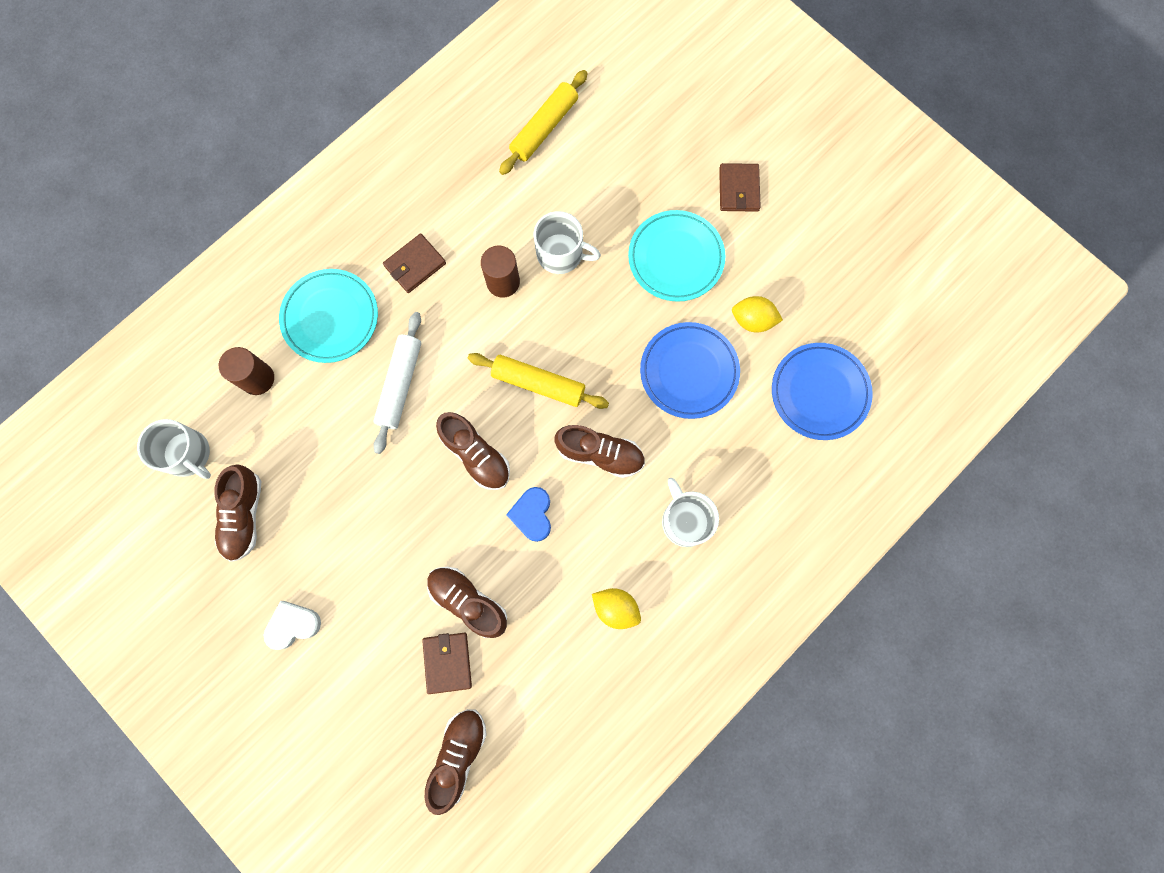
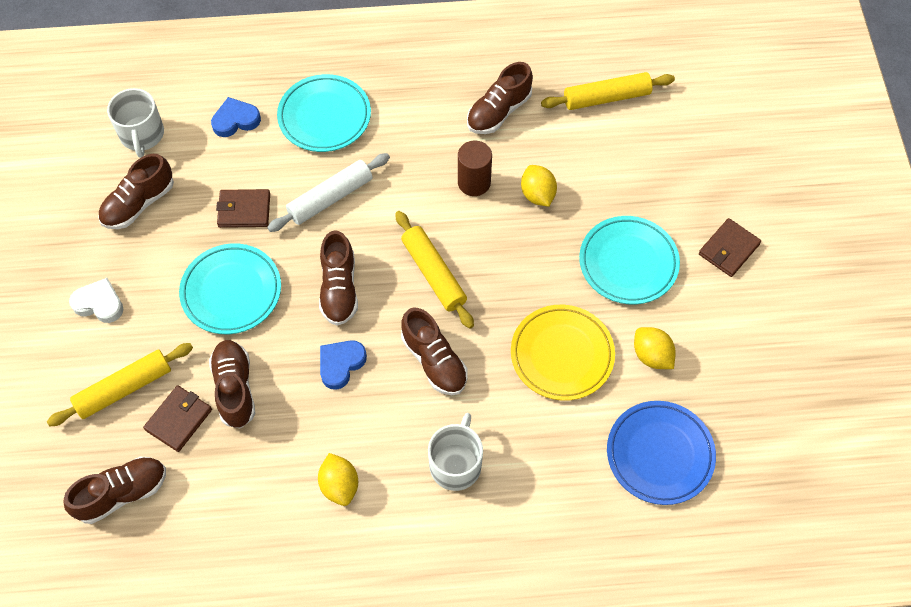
camera: 40 degrees right, 15 degrees down
(257, 378) = (235, 120): brown cylinder -> blue heart
(381, 675) = (124, 389): none -> yellow rolling pin
(392, 527) = (231, 291): none -> turquoise plate
(415, 264) = (419, 124): brown wallet -> brown wallet (244, 210)
(469, 204) = (499, 111): none -> brown shoe
(561, 254) = (537, 194): white mug -> yellow lemon
(689, 372) = (562, 355): blue plate -> yellow plate

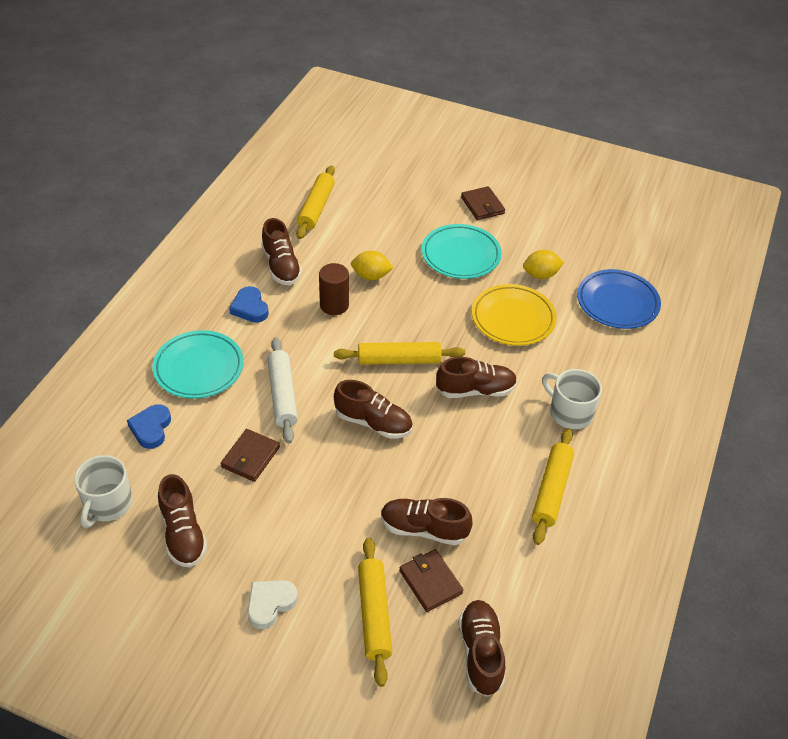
camera: 65 degrees left, 15 degrees down
(142, 135) = (107, 504): white mug -> white mug turned 90 degrees clockwise
(231, 291) = (326, 496): turquoise plate -> none
(339, 485) = (552, 490): yellow lemon -> yellow rolling pin
(341, 364) = (444, 448): blue heart -> blue heart (250, 308)

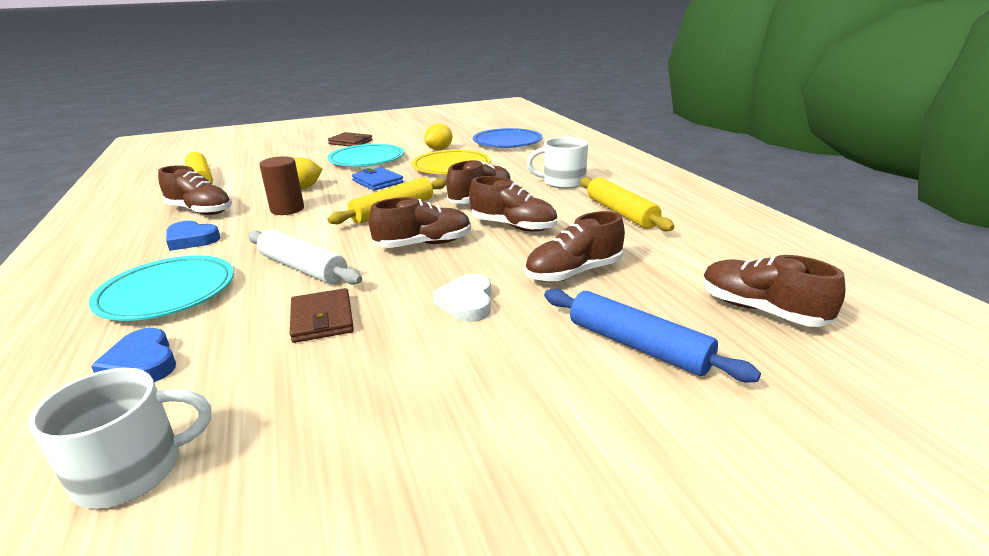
camera: 40 degrees left, 20 degrees down
(107, 504) = (132, 471): white mug -> white mug turned 90 degrees counterclockwise
(183, 533) = (309, 424): brown shoe -> brown shoe (513, 226)
(270, 604) = (523, 411): white heart -> white heart (467, 302)
(374, 614) = (637, 345): yellow rolling pin -> blue rolling pin
(430, 582) = (639, 296): brown wallet -> none
(431, 304) = (377, 181): none -> blue wallet

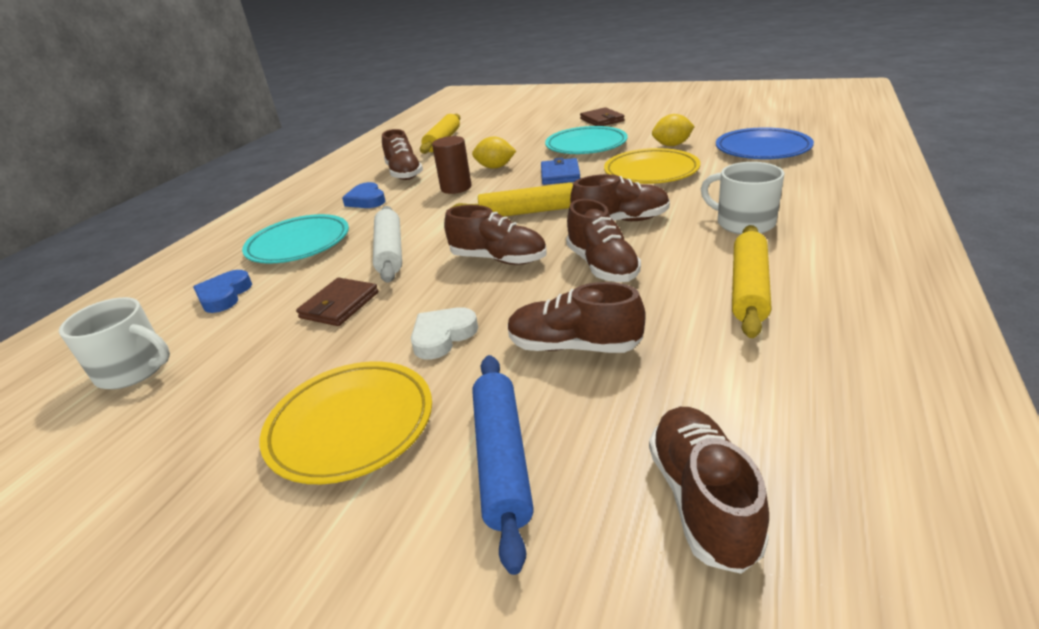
camera: 45 degrees right, 5 degrees up
(496, 383) = (351, 425): none -> yellow plate

